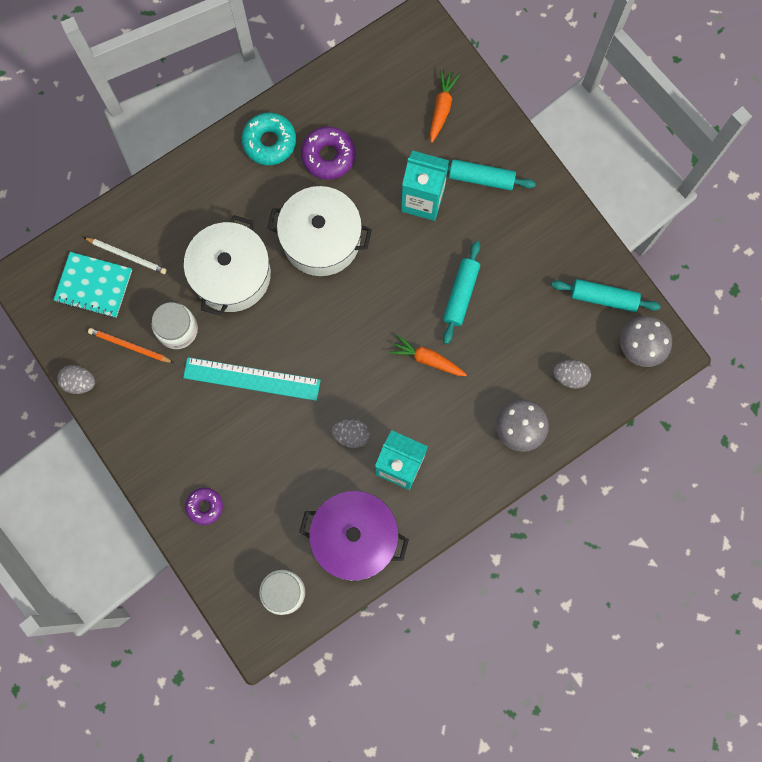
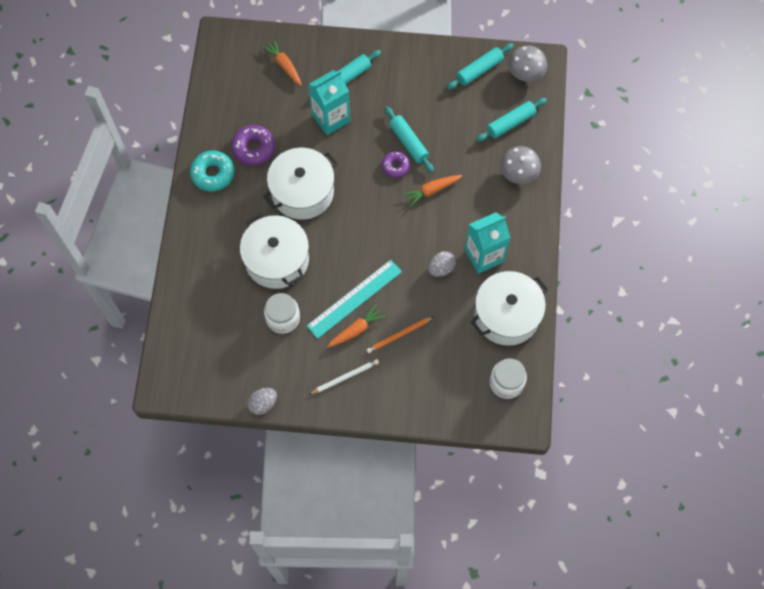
camera: 50 degrees left, 10 degrees down
(93, 286) = (207, 347): turquoise notebook -> none
(127, 256) = (207, 312): white pencil -> white pencil (345, 377)
(129, 346) = (267, 355): orange pencil -> orange pencil (399, 335)
(205, 506) = (412, 388): purple donut -> purple donut (395, 166)
(221, 406) = (356, 330): none -> orange carrot
(354, 537) = (506, 315): purple pot -> white pot
(570, 376) = (510, 123): grey egg -> turquoise rolling pin

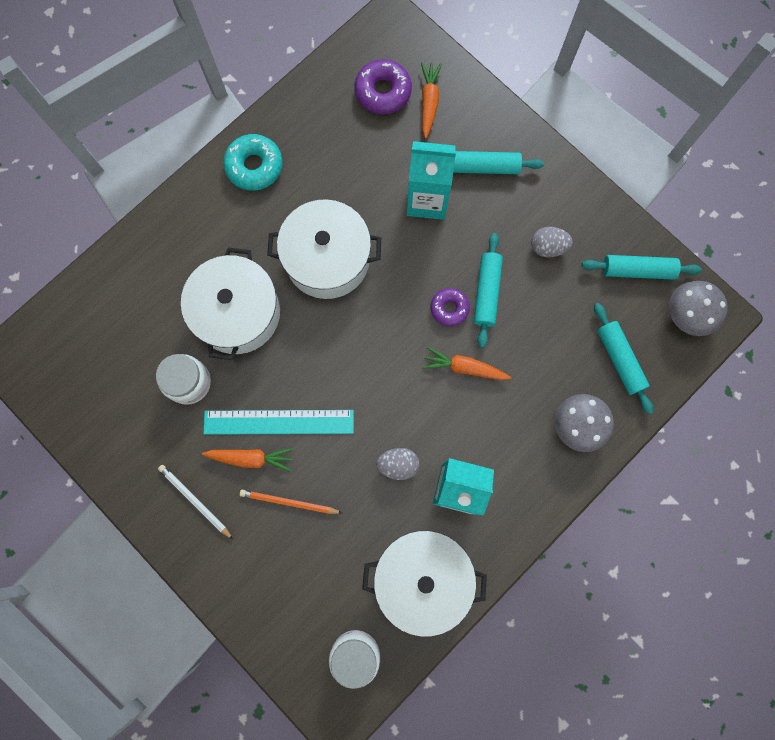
camera: 40 degrees right, 10 degrees up
(254, 148) = (319, 171): purple donut -> purple donut (383, 92)
(263, 404) = (90, 459): grey egg -> grey egg (547, 247)
(345, 377) = (195, 501): white pencil -> white pencil turned 150 degrees counterclockwise
(510, 123) = (619, 360): turquoise rolling pin -> turquoise rolling pin turned 60 degrees clockwise

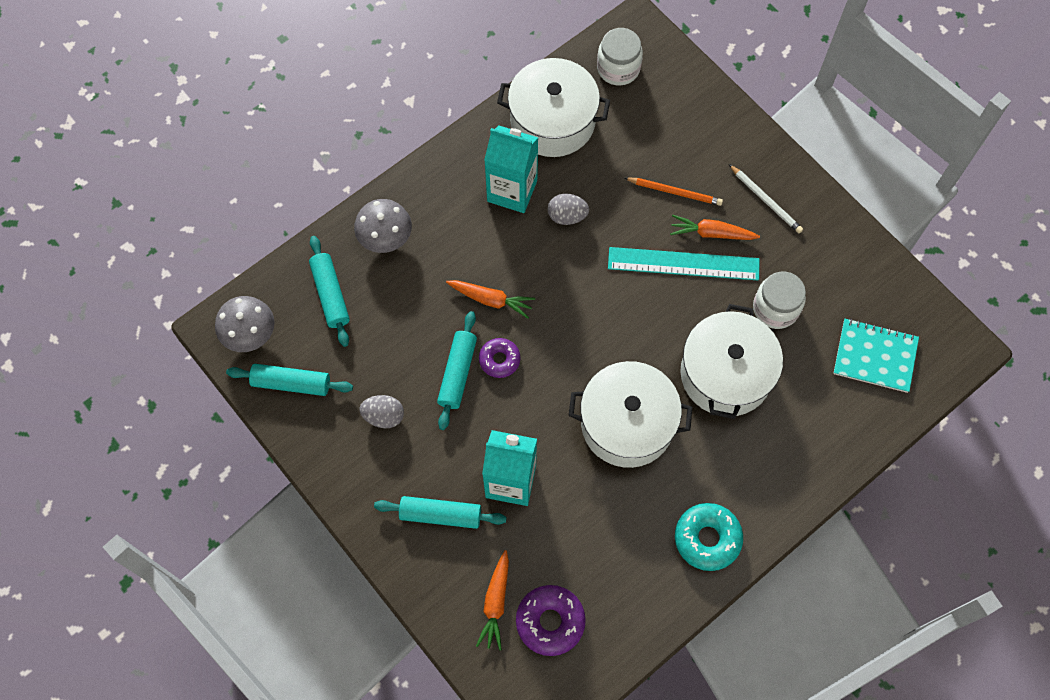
camera: 175 degrees left, 10 degrees down
(96, 342) = (875, 356): none -> turquoise notebook

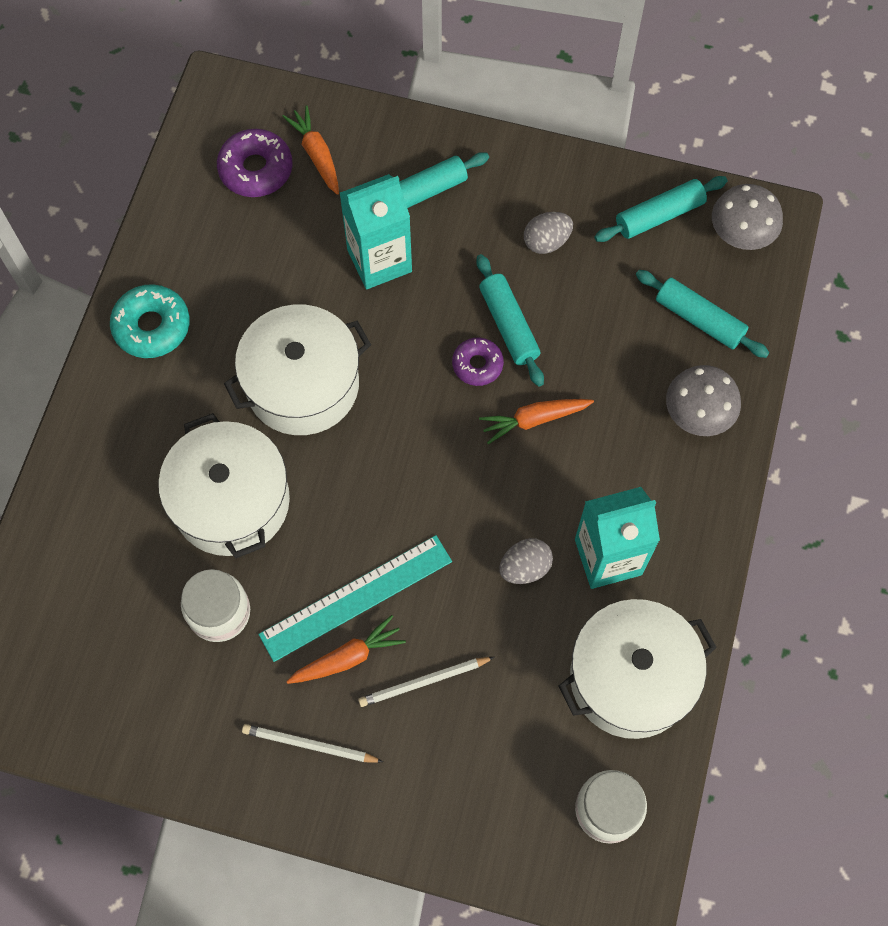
camera: 145 degrees right, 0 degrees up
(675, 192) = (424, 682): orange pencil -> white pencil
(875, 356) = (75, 628): turquoise notebook -> none

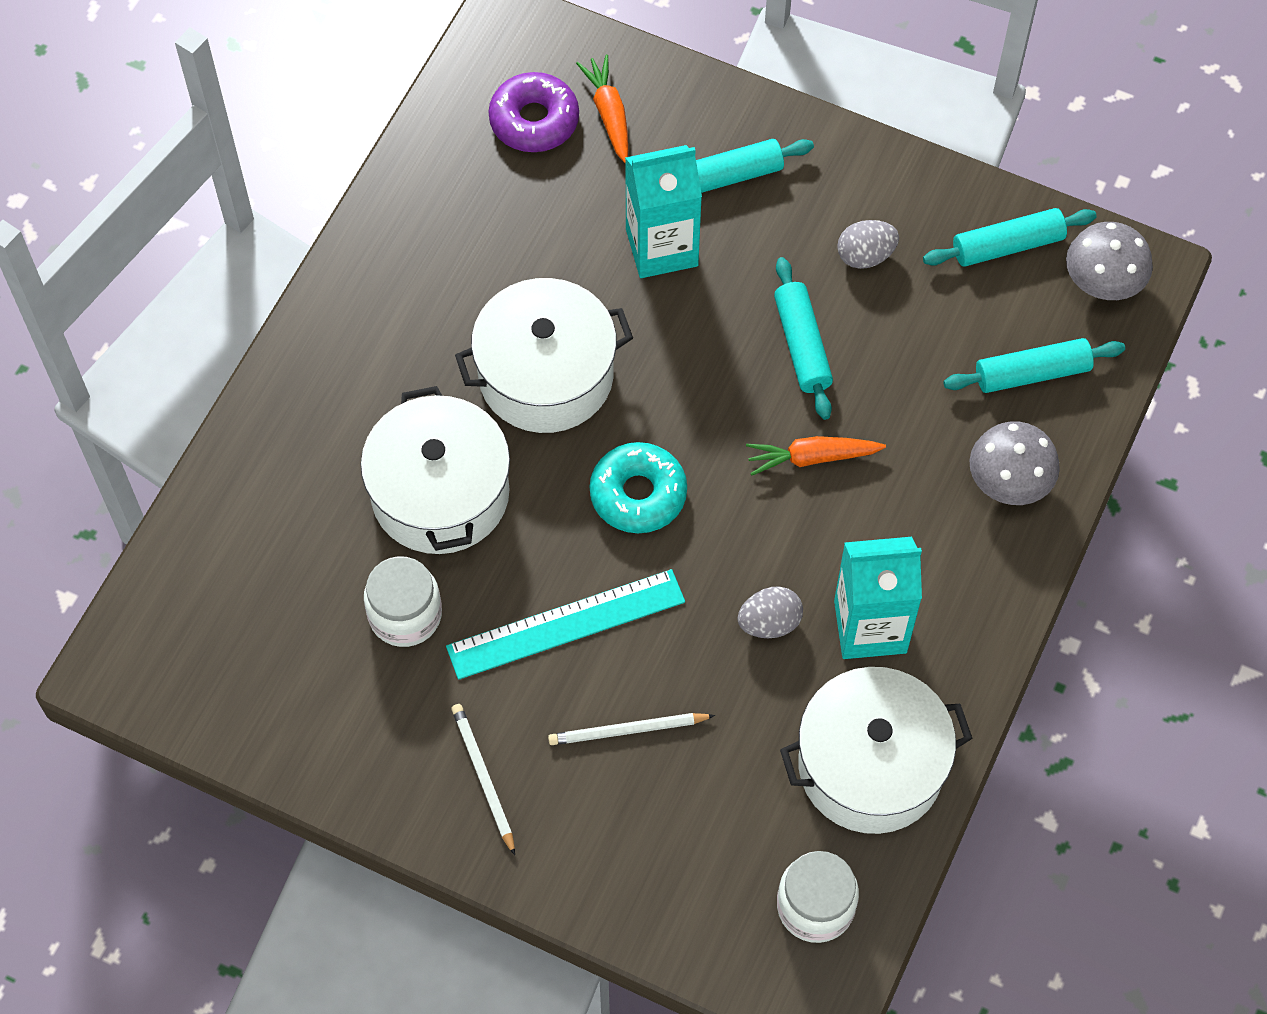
camera: 10 degrees right, 5 degrees down
(152, 326) = (381, 282): turquoise donut -> turquoise donut (638, 494)
(309, 745) = (483, 778): white pencil -> white pencil turned 45 degrees clockwise
(347, 657) = (544, 689): orange carrot -> none
(477, 365) = (756, 385): purple donut -> none
(699, 319) = (1032, 373): turquoise rolling pin -> turquoise rolling pin turned 60 degrees counterclockwise

